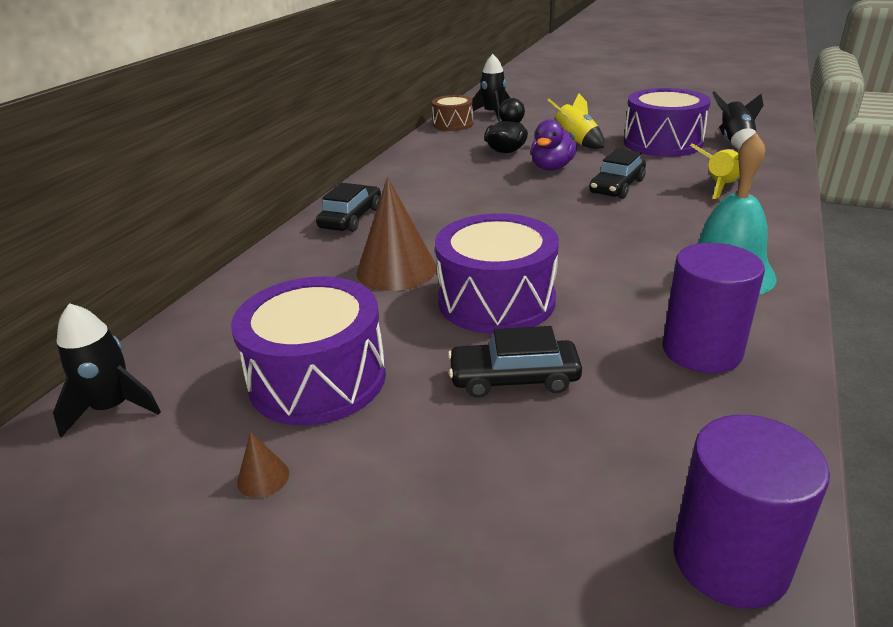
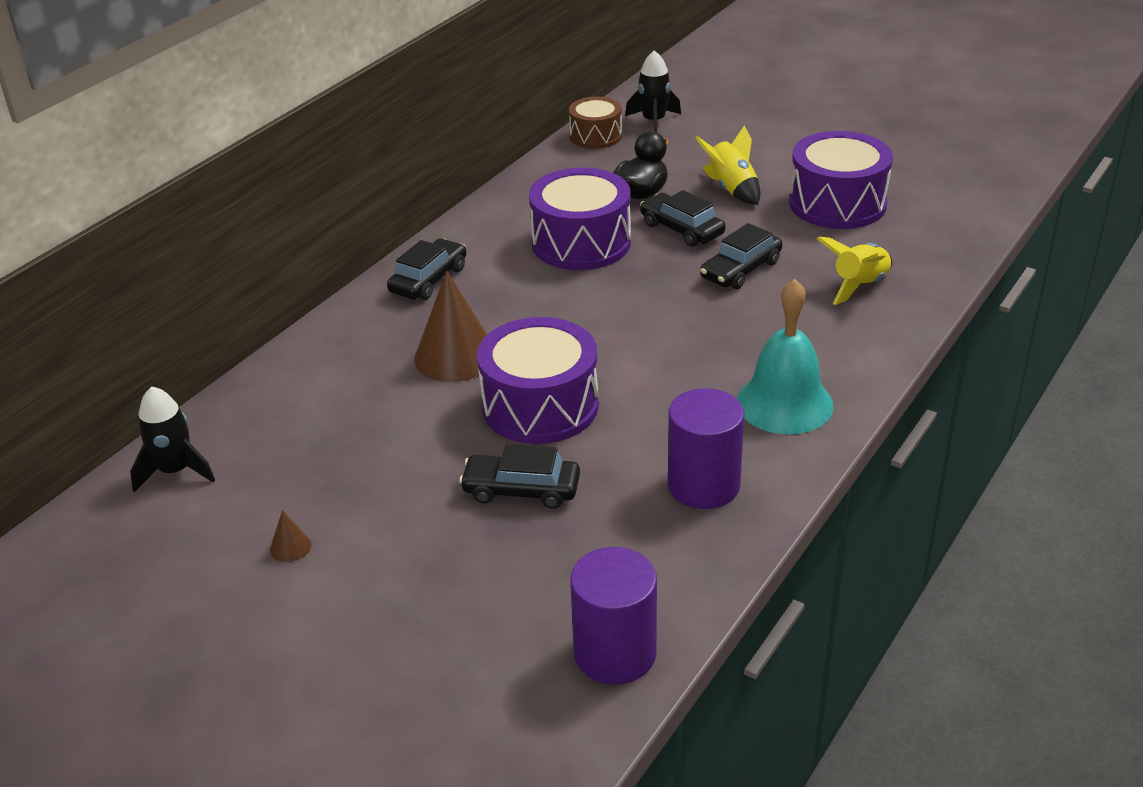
camera: 10 degrees right, 5 degrees up
(318, 379) = (351, 467): purple drum -> purple drum (581, 243)
(552, 167) = (681, 229): purple duck -> black car
(735, 142) = (927, 213): black rocket -> none

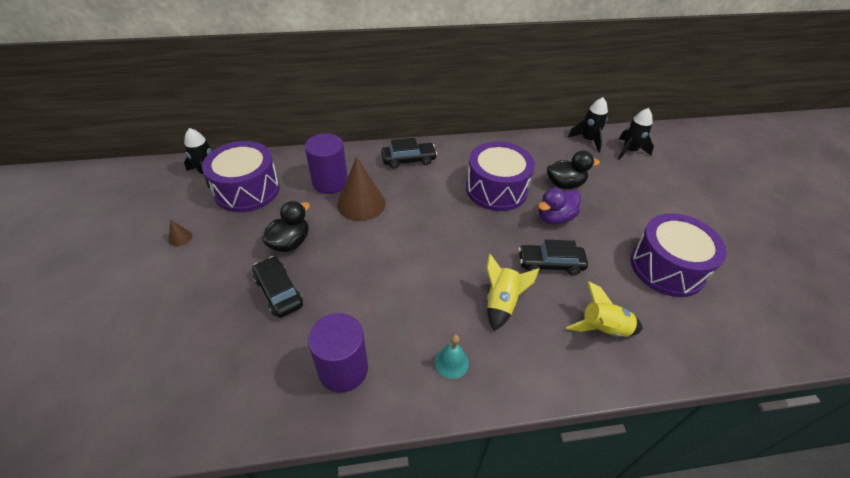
camera: 45 degrees right, 10 degrees up
(444, 446) = (290, 242): none -> black duck
(540, 406) = (351, 257): purple drum -> purple drum (247, 190)
(595, 136) = (588, 140): brown drum -> black rocket
(615, 653) = (170, 418): purple cylinder -> purple cylinder (330, 182)
(681, 229) = (555, 218): black car -> purple duck
(732, 189) = (616, 214): yellow rocket -> yellow rocket (502, 302)
(784, 403) = (451, 362): turquoise bell -> turquoise bell, size x0.49

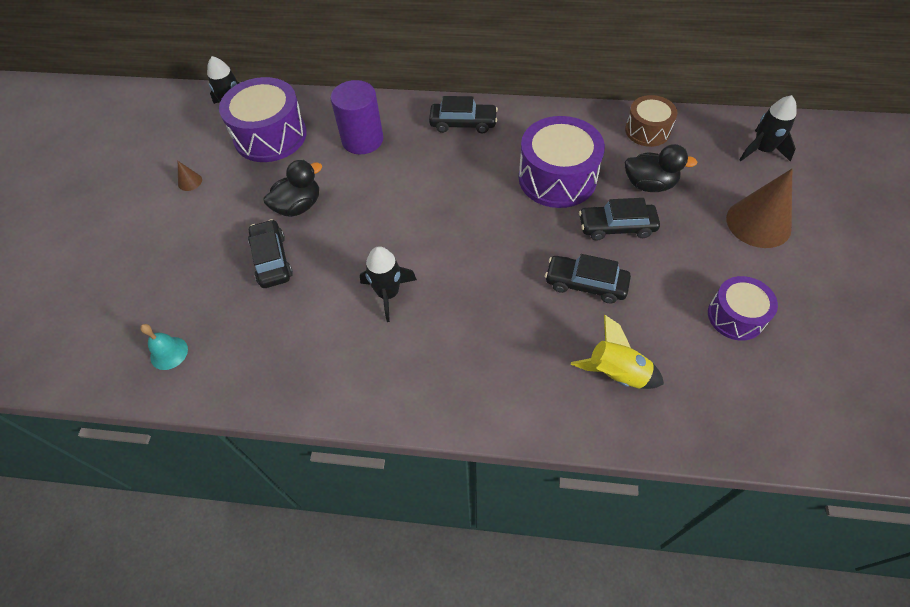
camera: 20 degrees right, 10 degrees up
(343, 369) = (312, 355): purple cylinder -> none
(361, 203) = (389, 172): brown cone -> brown cone (758, 223)
(451, 362) = (426, 373): turquoise bell -> turquoise bell (169, 353)
(502, 302) = (508, 319): yellow rocket -> none
(547, 148) = (647, 130): none -> brown drum
(555, 218) = (616, 227): purple duck -> black car
(588, 140) = (709, 126): black rocket -> black rocket (388, 294)
(667, 267) = (735, 316): purple drum -> purple drum, size x0.60

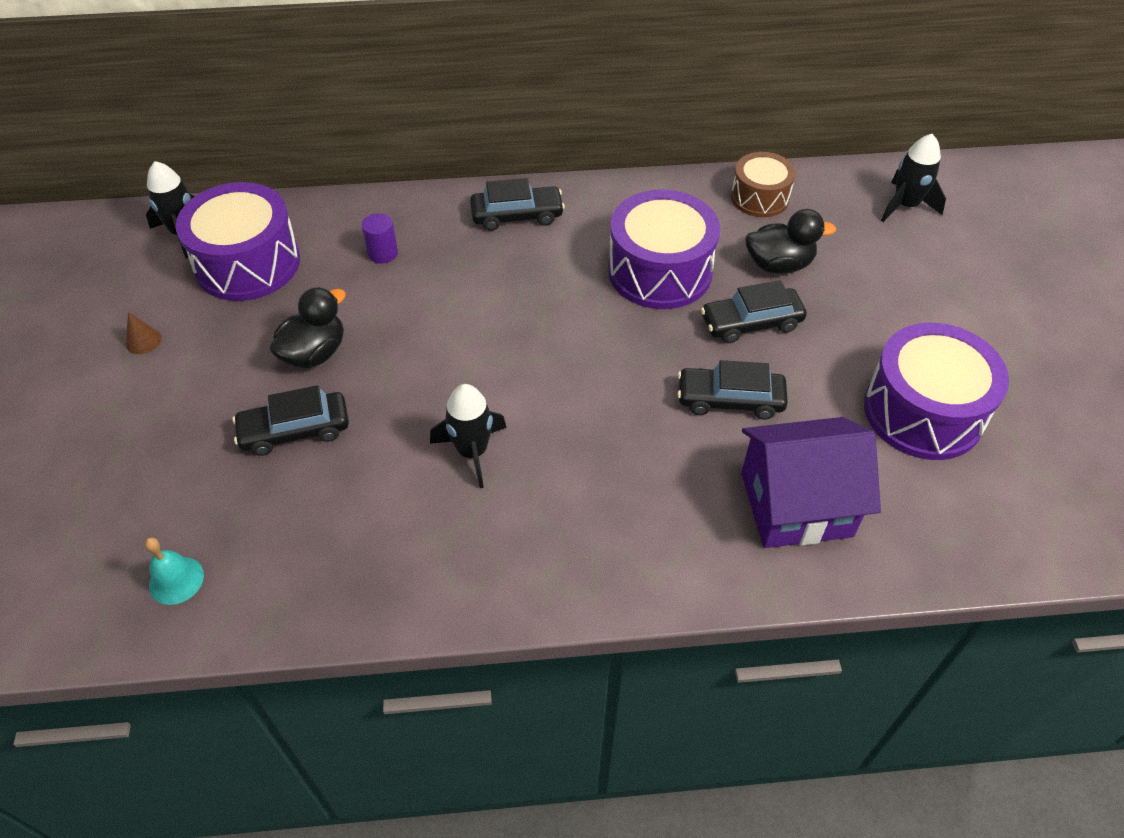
camera: 15 degrees left, 5 degrees down
(272, 260) = (295, 430): black car -> black car turned 75 degrees counterclockwise
(362, 140) = (383, 253): purple cylinder -> purple cylinder, size x0.51
(616, 373) = (796, 504): yellow rocket -> purple house
(735, 316) = (923, 412): purple drum -> purple drum, size x1.68
(758, 223) = (922, 295): brown cone -> none

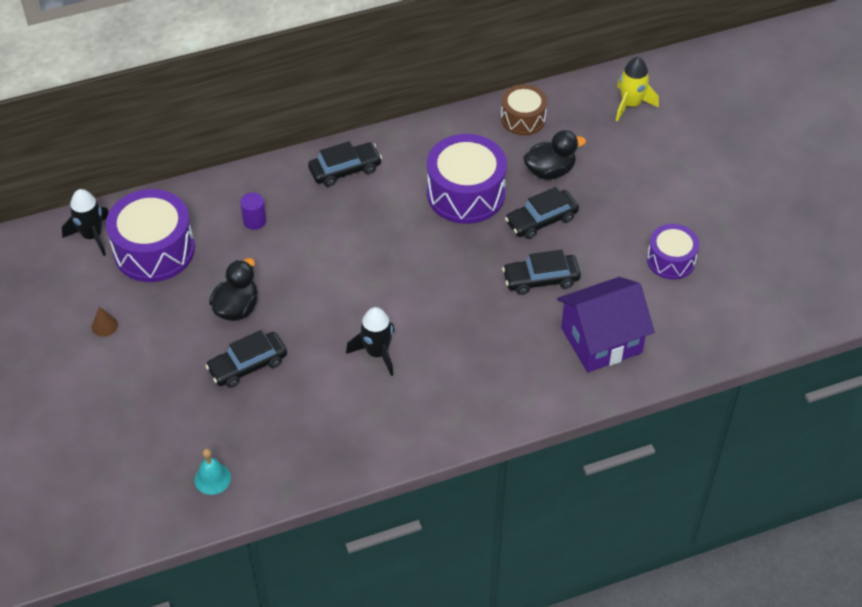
camera: 15 degrees left, 0 degrees up
(905, 205) = (631, 104): black rocket -> yellow rocket
(923, 412) = (671, 260): purple drum -> purple drum, size x0.60

